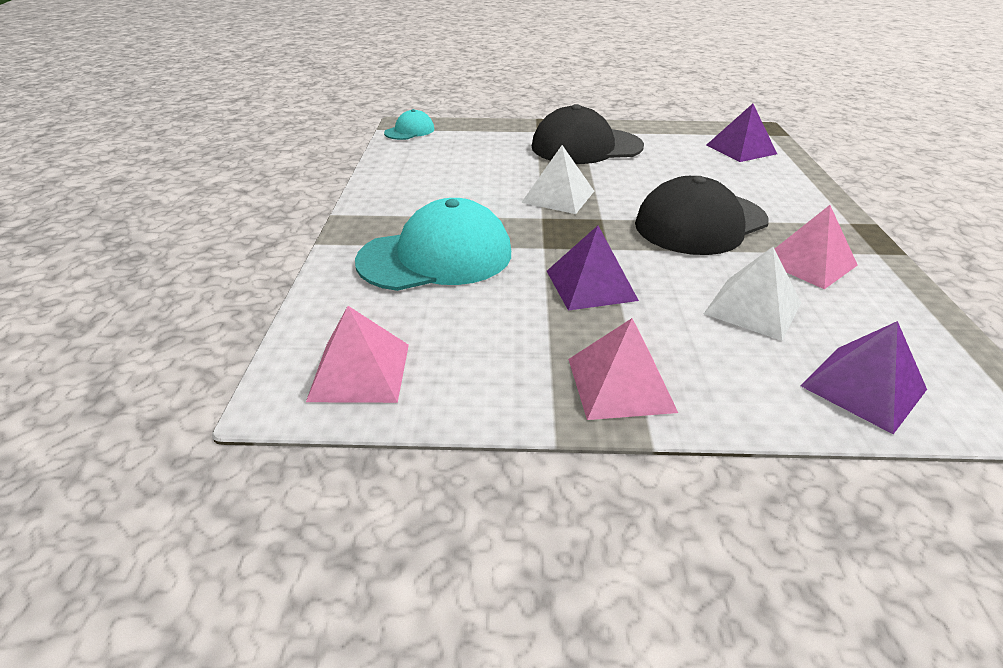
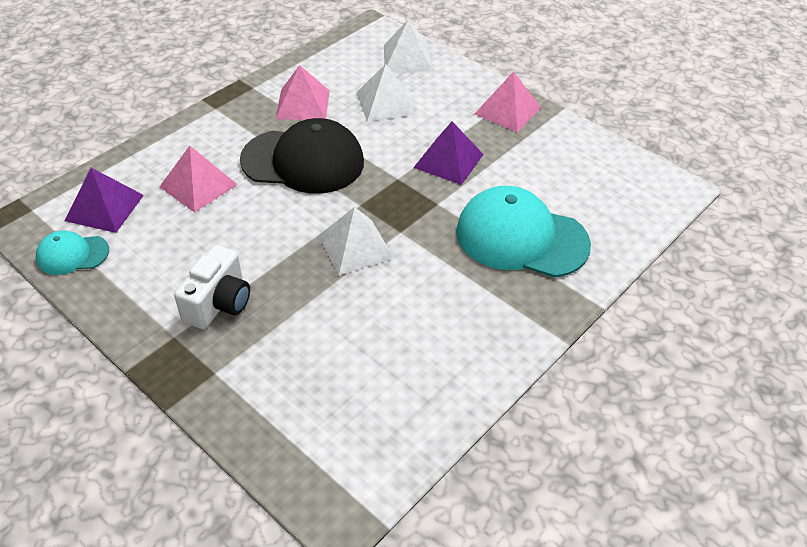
camera: 140 degrees left, 10 degrees up
(360, 371) = (630, 181): pink pyramid -> pink pyramid (198, 185)
(409, 131) = (353, 484): turquoise cap -> turquoise cap (72, 255)
(586, 147) = (219, 303): black cap -> white camera
(863, 387) = (407, 58): purple pyramid -> white pyramid

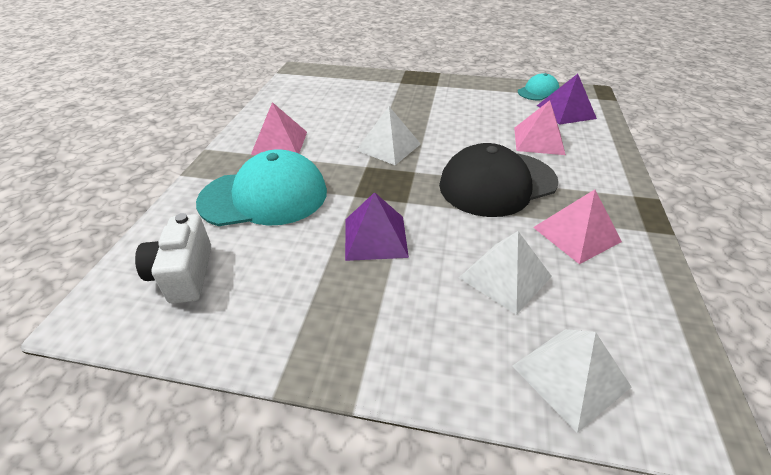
camera: 150 degrees right, 5 degrees down
(219, 303) = (433, 100): white camera -> white camera (184, 274)
(508, 110) = (354, 342): pink pyramid -> pink pyramid (279, 143)

